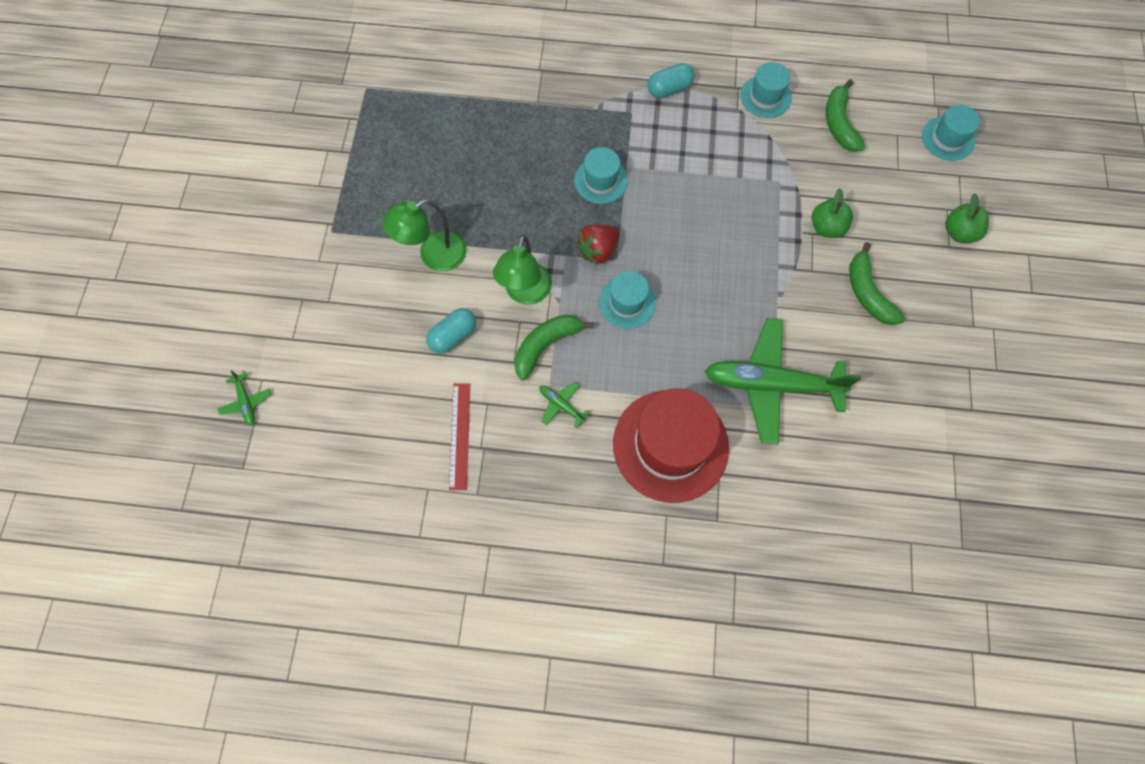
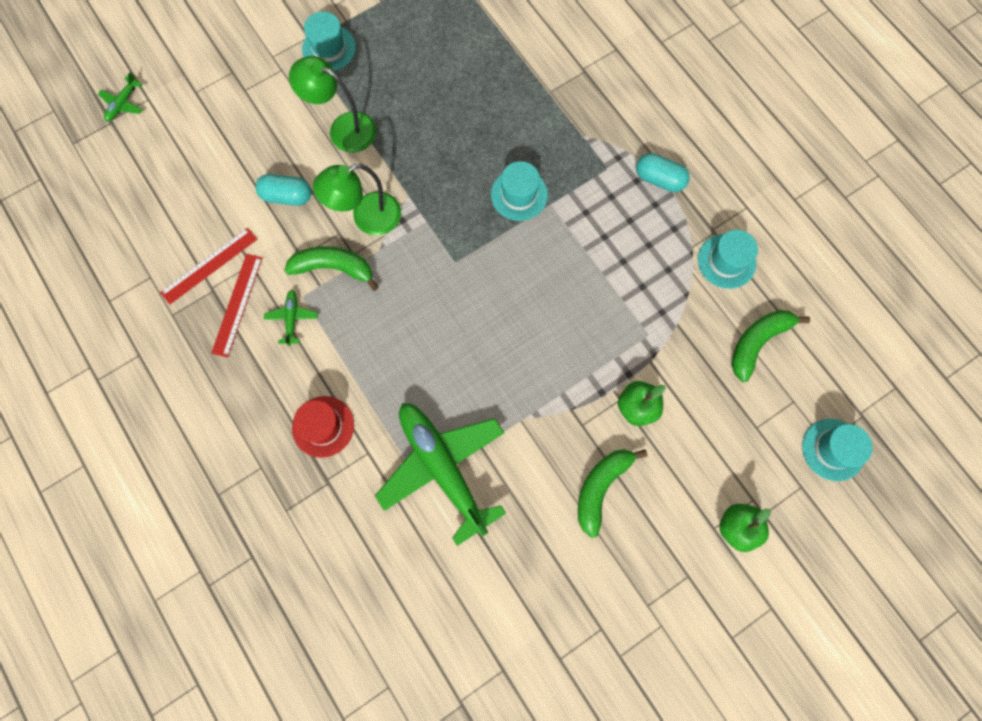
camera: 50 degrees right, 5 degrees up
(513, 437) = (237, 304): none -> red ruler
(598, 250) = (451, 242): red strawberry -> none
(627, 302) = (423, 299): turquoise hat -> turquoise hat (329, 48)
(670, 445) = (323, 426): red hat -> red hat, size x0.52

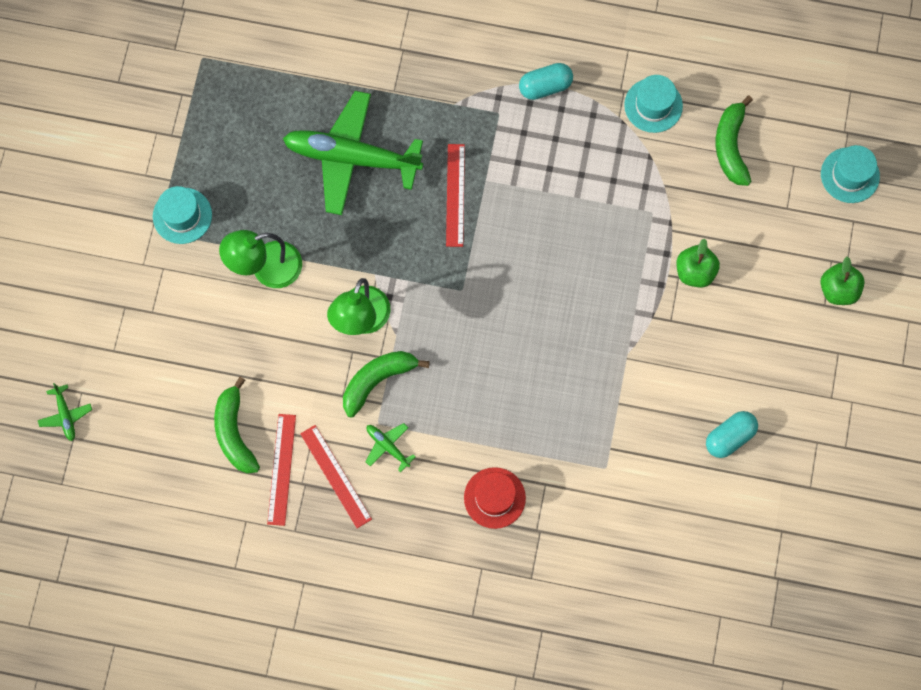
camera: 45 degrees left, 0 degrees up
(287, 196) = (281, 361): turquoise capsule -> turquoise capsule (729, 437)
(442, 467) = (607, 443): green plane -> green plane (351, 157)
(519, 195) = (455, 195): turquoise hat -> red ruler
(601, 487) = (726, 350): green banana -> green banana (234, 432)

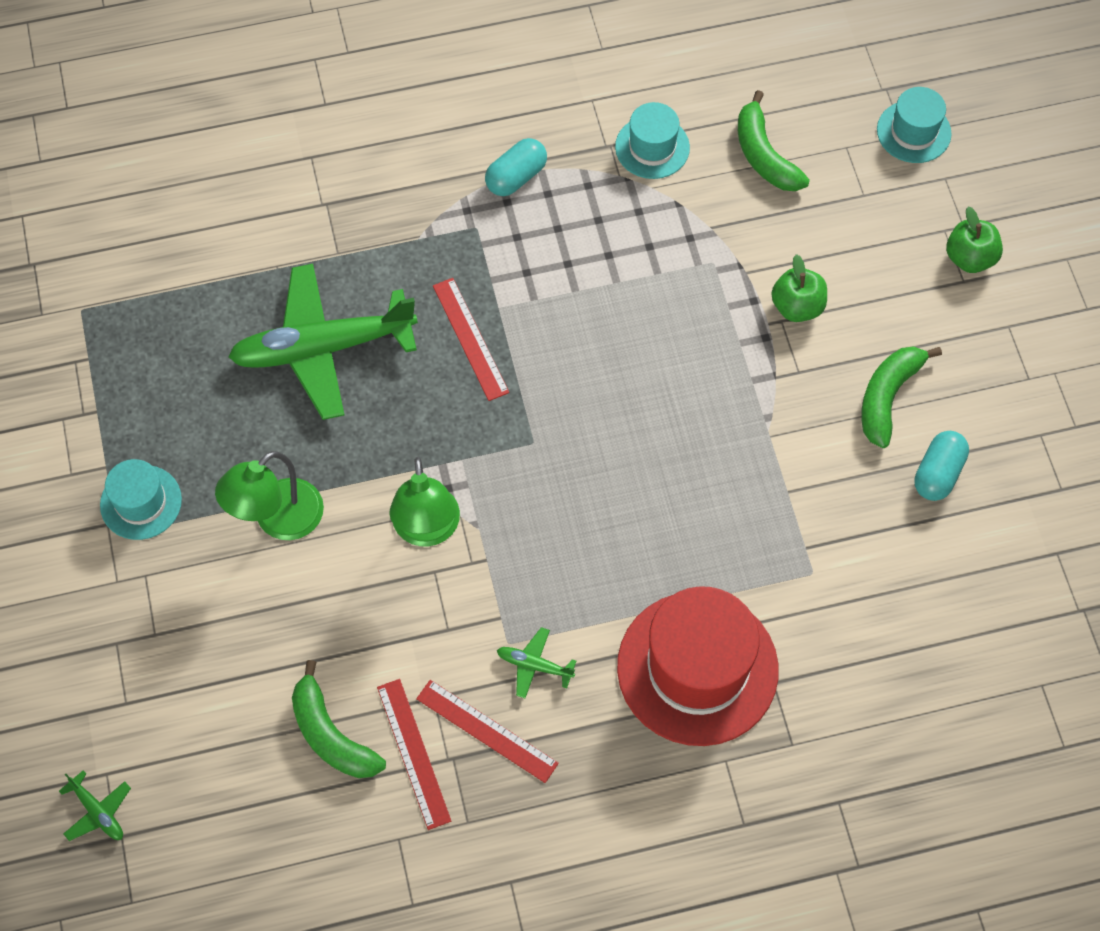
camera: 25 degrees left, 10 degrees down
(377, 380) = (482, 592): green banana -> green banana (888, 397)
(494, 498) = (697, 668): red hat -> red hat, size x1.91

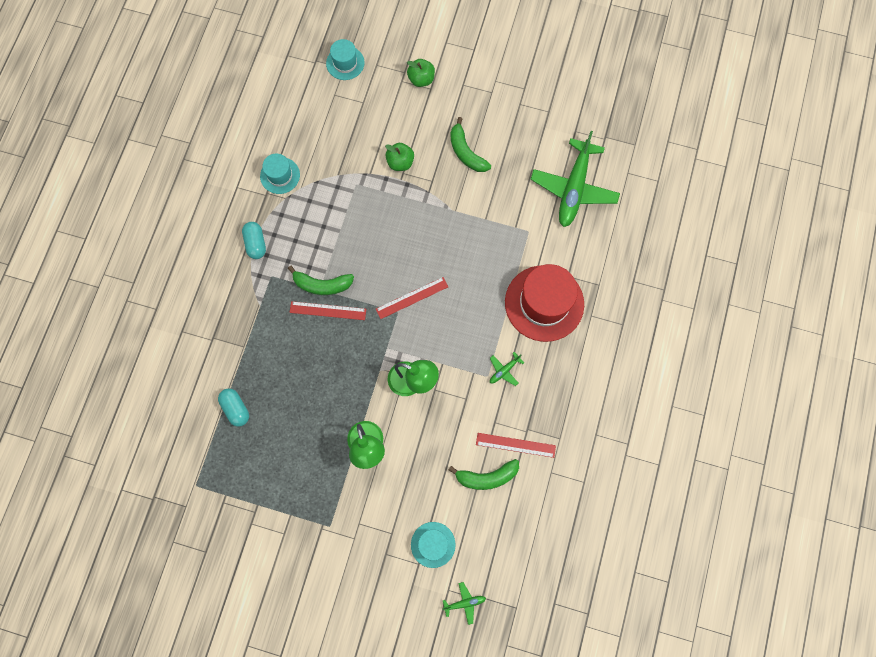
camera: 60 degrees left, 10 degrees up
(141, 502) = (319, 507): turquoise hat -> turquoise hat (433, 544)
(322, 348) = (290, 380): green plane -> green plane (574, 188)
(487, 731) = (523, 407): red ruler -> red ruler (412, 298)
(764, 155) = (316, 131): green banana -> green banana (322, 285)
(938, 473) = (513, 154): turquoise capsule -> turquoise capsule (236, 409)

